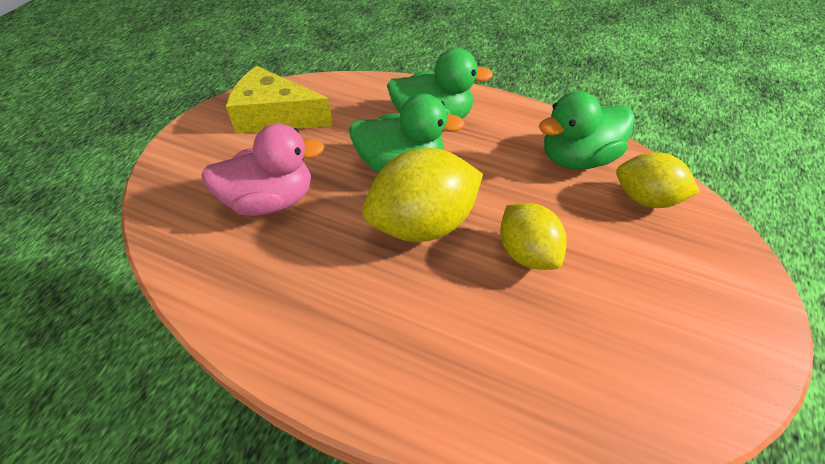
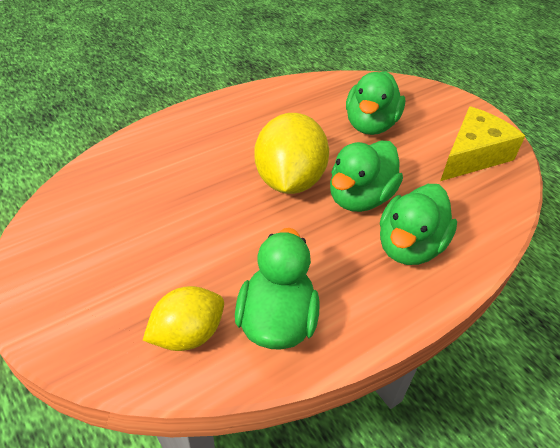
camera: 120 degrees right, 5 degrees down
(271, 200) = (370, 125): pink duck -> green duck
(526, 253) = (215, 217): yellow lemon -> none

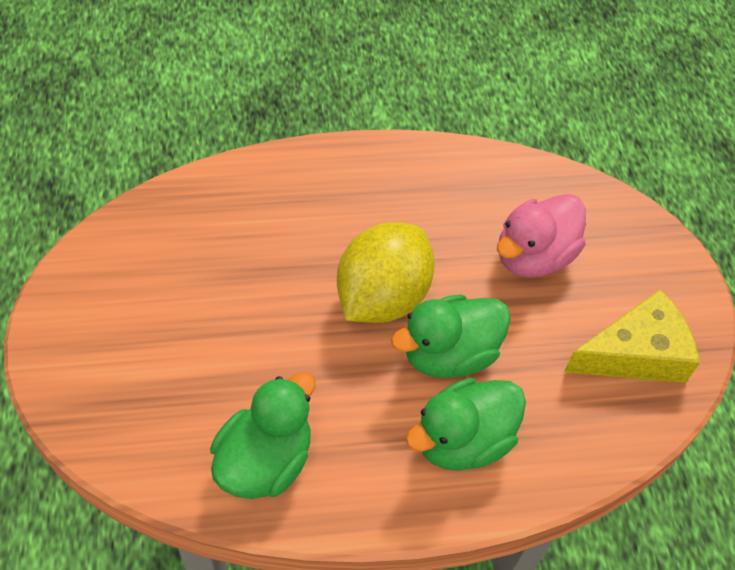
camera: 25 degrees right, 10 degrees up
(187, 334) = (172, 434): yellow lemon -> none
(370, 125) = (533, 256): green duck -> pink duck

